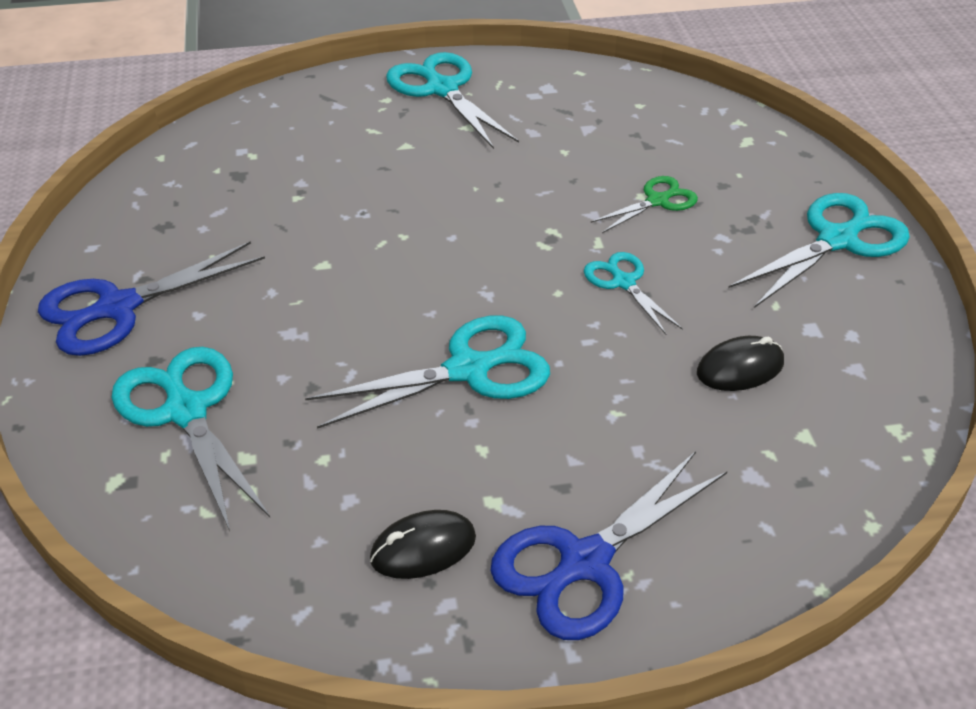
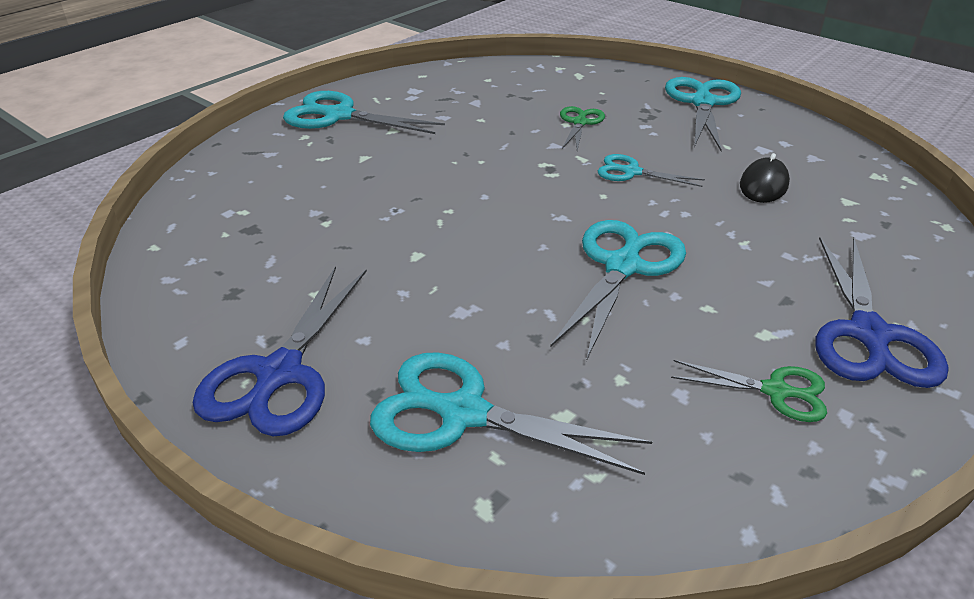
camera: 40 degrees left, 5 degrees down
(423, 548) = (775, 391): black mouse -> green scissors

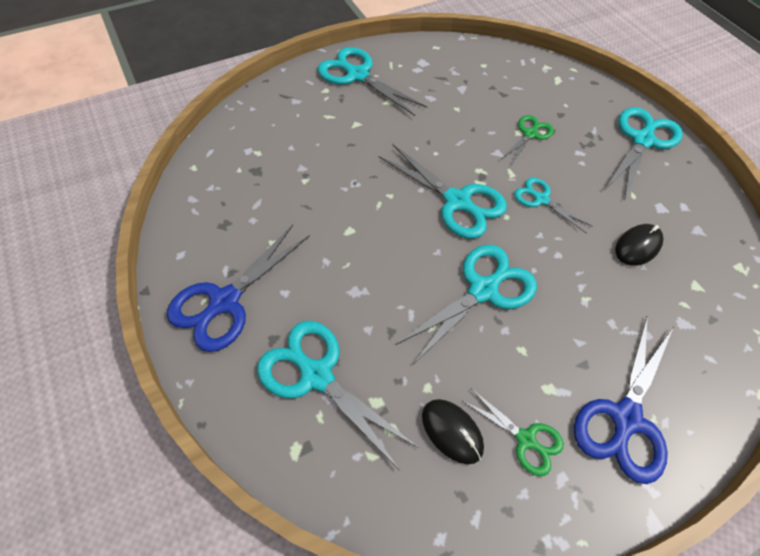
camera: 20 degrees right, 20 degrees up
(536, 196) = (457, 201): none -> turquoise scissors
(682, 413) = (452, 431): none -> black mouse

